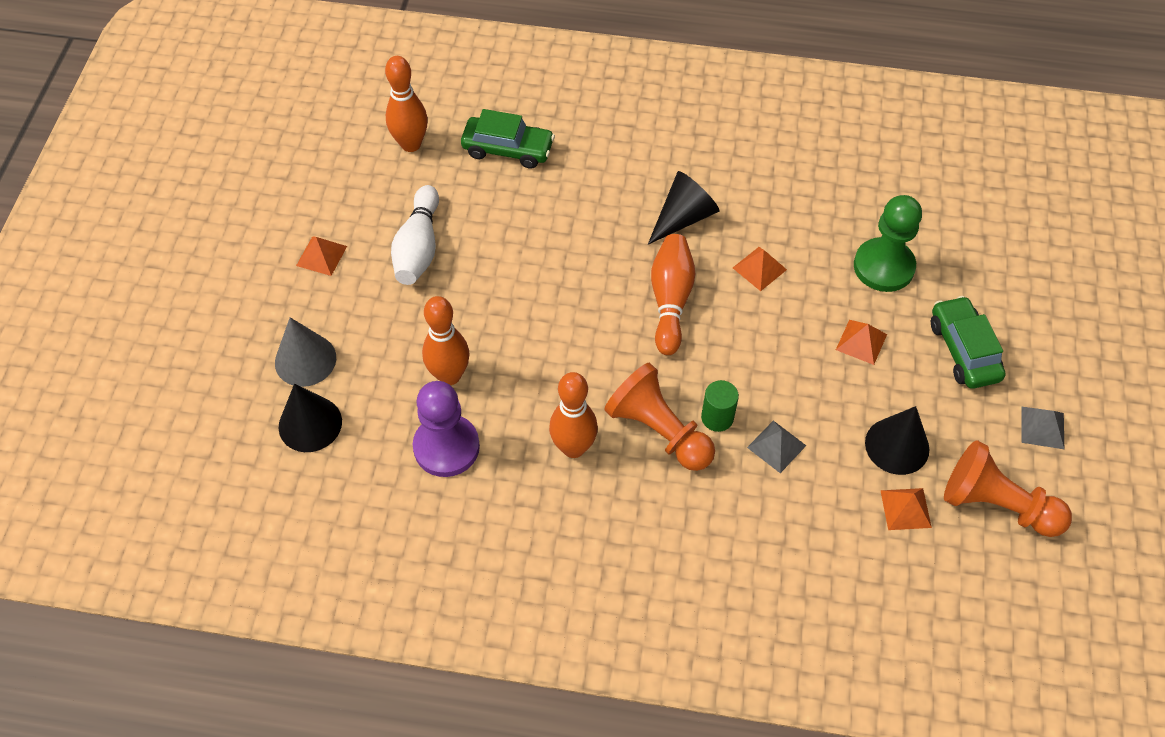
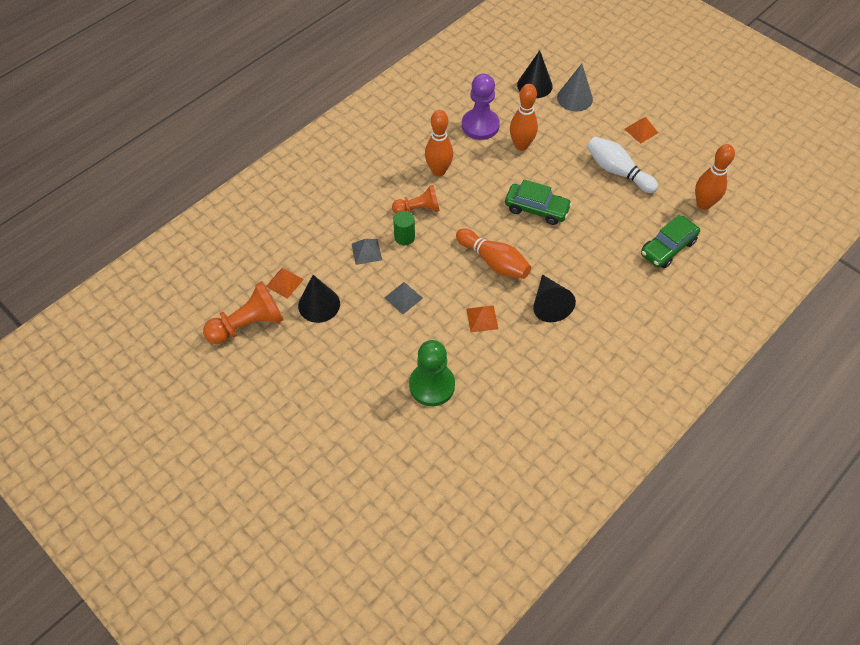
camera: 125 degrees right, 0 degrees up
(659, 430) = (418, 209): orange pawn -> orange pawn, size x0.66
(861, 342) = (392, 334): orange pyramid -> none
(963, 350) = (343, 383): green car -> green car (536, 209)
(1042, 427) = (265, 383): grey pyramid -> grey pyramid (403, 298)

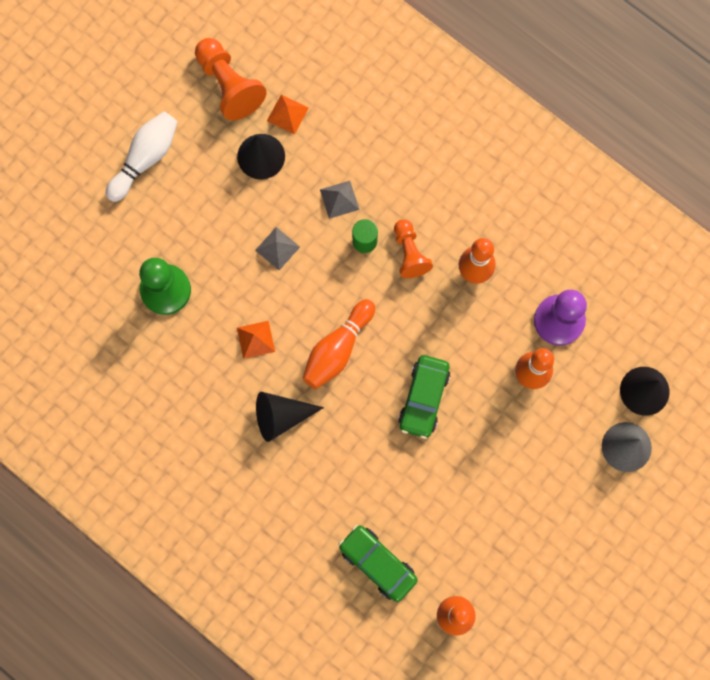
camera: 85 degrees right, 20 degrees up
(617, 172) = (497, 503): white bowling pin -> white bowling pin (145, 159)
(641, 131) = (575, 538): orange pyramid -> none

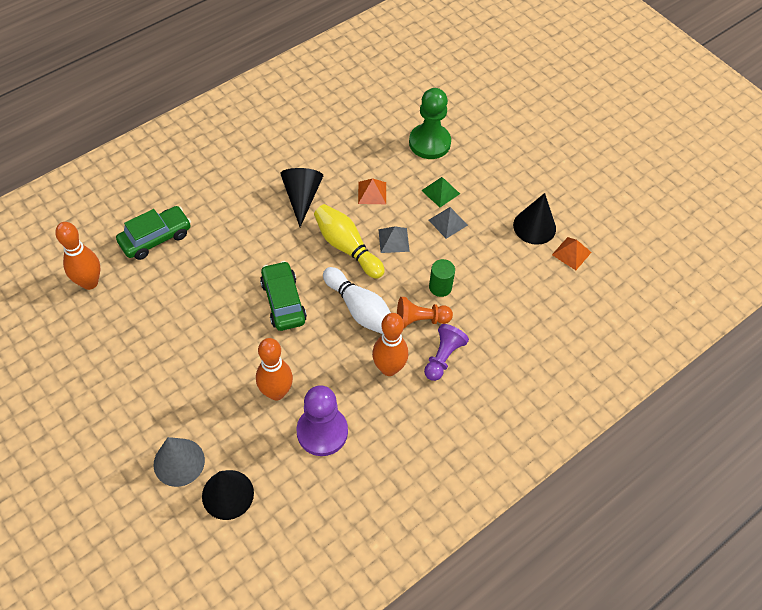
camera: 100 degrees right, 20 degrees down
(145, 159) = (545, 149): white bowling pin -> white bowling pin (359, 309)
(229, 85) = (604, 216): orange pawn -> none
(236, 264) = (440, 192): none -> green pyramid
(338, 349) = (347, 247): orange bowling pin -> yellow bowling pin
(339, 199) = (483, 276): grey pyramid -> grey pyramid (393, 240)
(424, 398) = (283, 301): green car -> green car turned 45 degrees clockwise
(447, 223) = (443, 357): none -> purple pawn

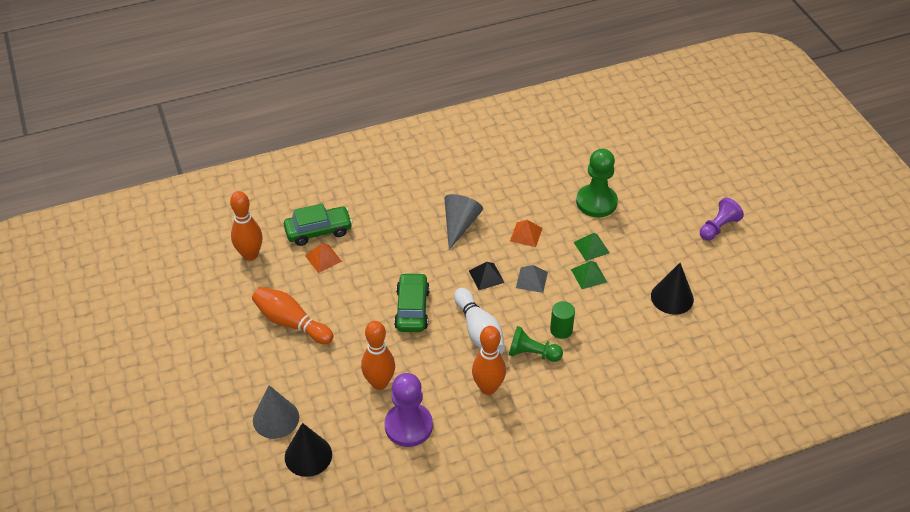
camera: 20 degrees right, 10 degrees down
(160, 349) = (291, 323): none -> orange bowling pin
(302, 197) = (459, 225): black cone -> grey cone
(347, 247) = (486, 276): yellow bowling pin -> black pyramid
(420, 319) = (532, 353): orange pawn -> green pawn
(443, 357) = (542, 391): purple pawn -> purple pawn (718, 227)
(448, 222) = (588, 275): grey pyramid -> green pyramid
(571, 253) = (700, 329): orange pyramid -> orange pyramid (323, 258)

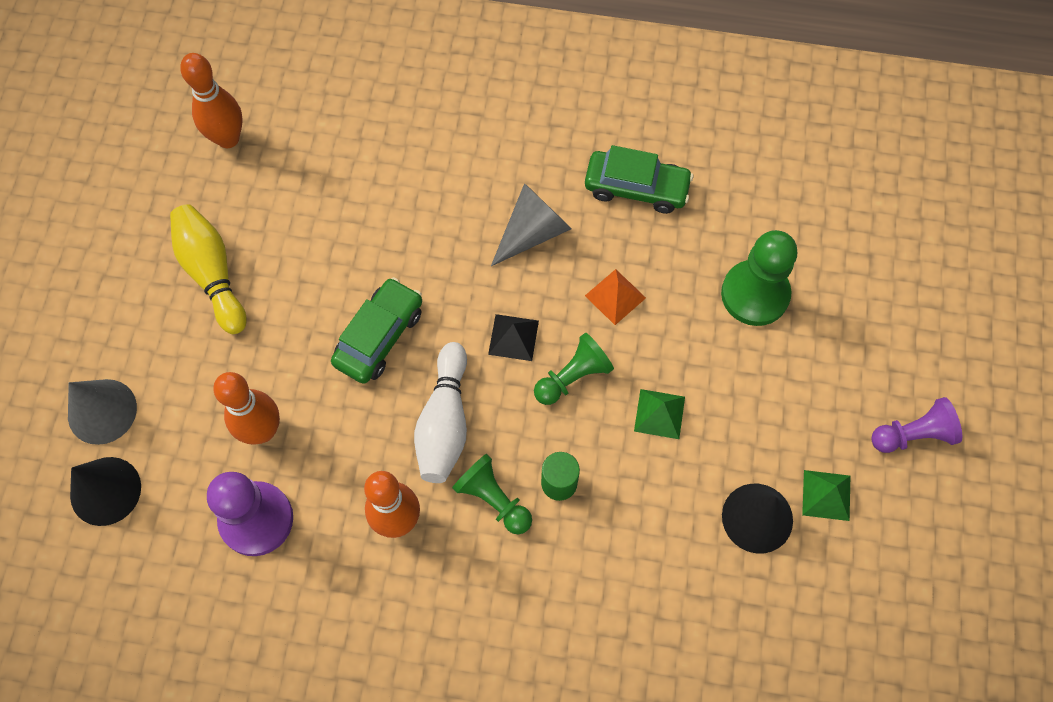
camera: 30 degrees right, 20 degrees up
(291, 323) = (212, 274): orange bowling pin -> yellow bowling pin
(318, 231) = (338, 145): green car -> green car (636, 188)
(323, 258) = (316, 192): orange pyramid -> none
(531, 280) = (573, 377): grey pyramid -> green pawn
(591, 247) = (695, 368): green pyramid -> green pyramid (826, 495)

